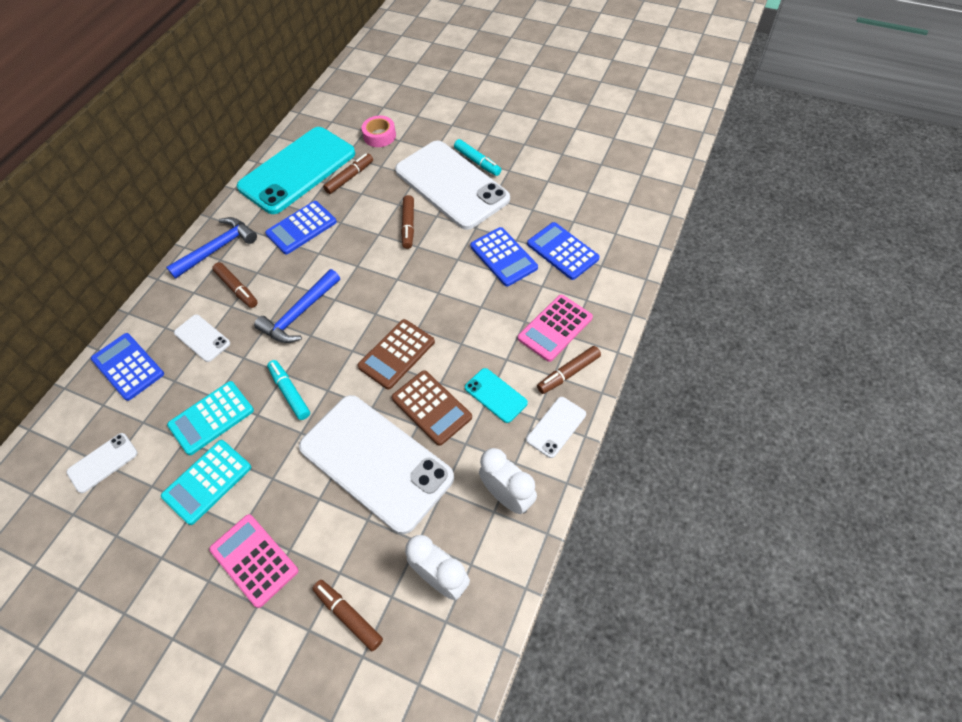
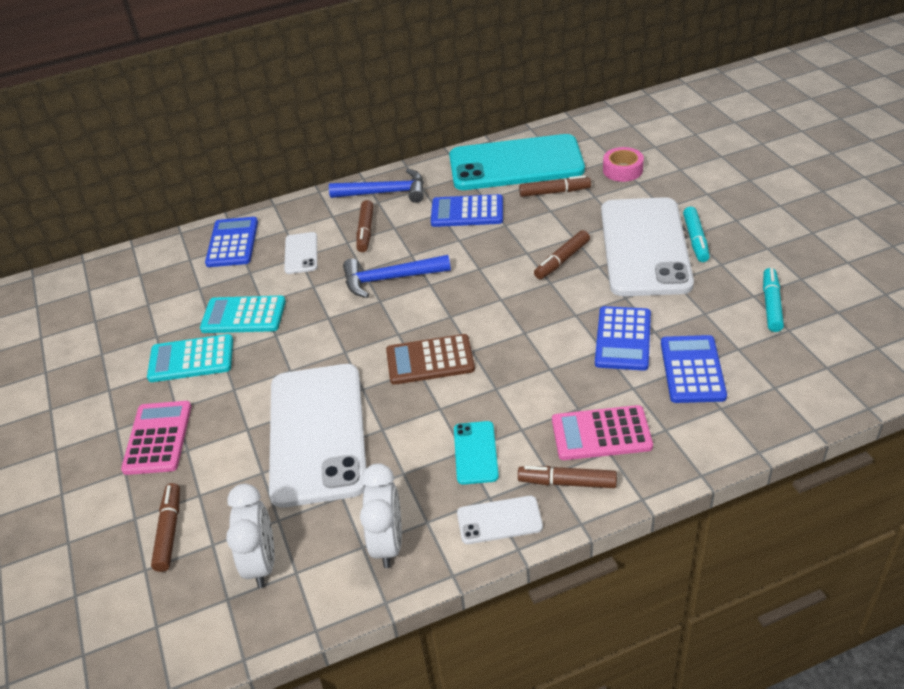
camera: 45 degrees right, 15 degrees down
(103, 463) = (147, 299): white phone -> none
(290, 392) = (316, 334): turquoise marker -> turquoise marker (771, 305)
(431, 407) = (409, 423): brown calculator -> none

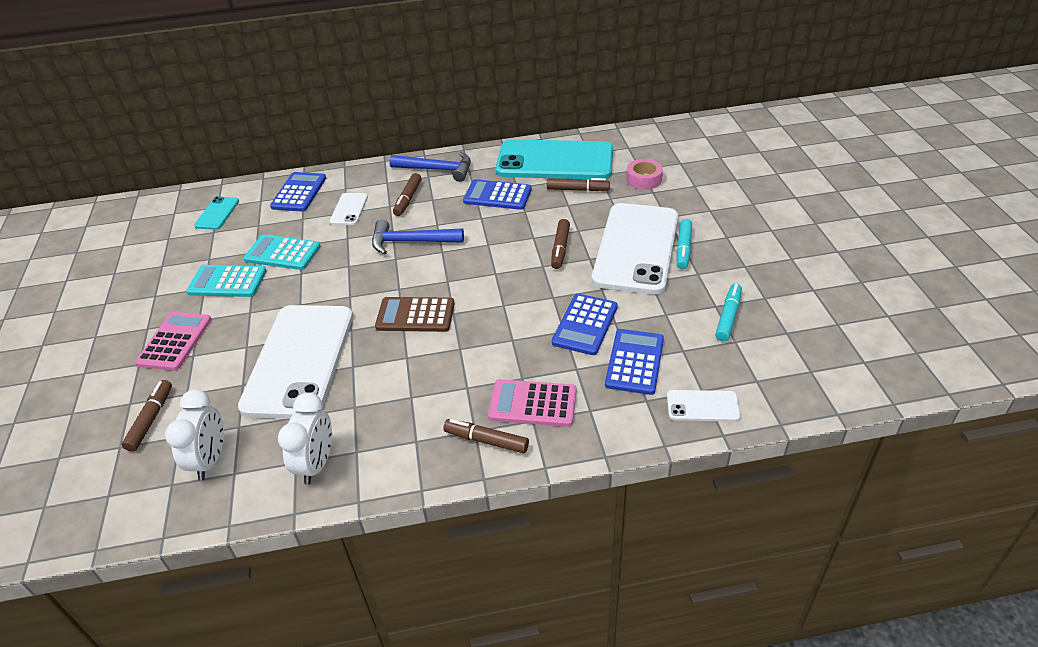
camera: 10 degrees right, 0 degrees up
(475, 453) = (420, 400): turquoise phone -> turquoise phone (217, 213)
(499, 520) = (416, 462): white phone -> white phone (702, 406)
(562, 260) = (560, 249): brown marker -> brown marker turned 45 degrees counterclockwise

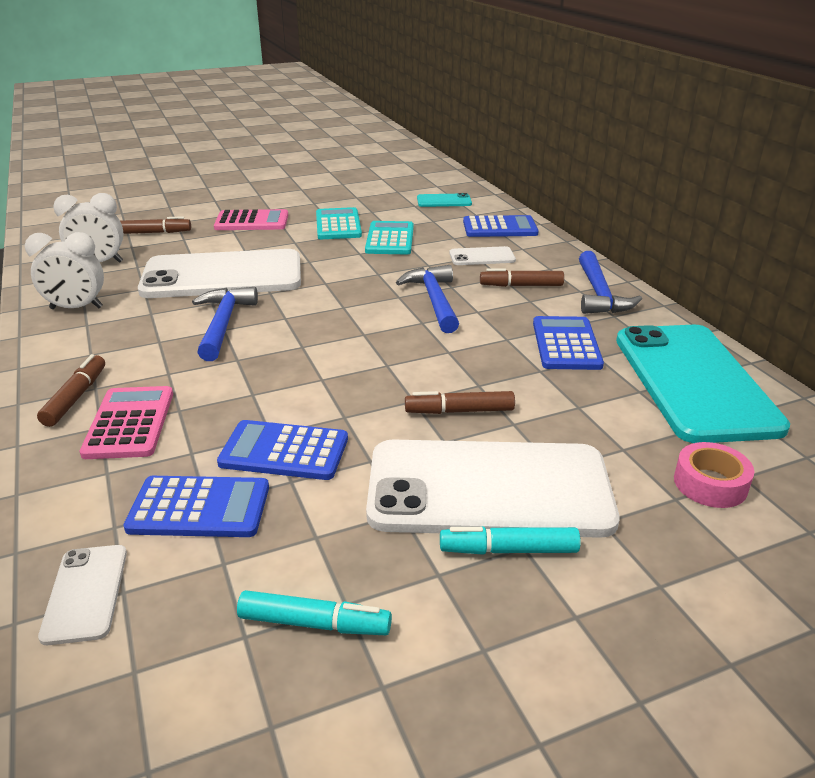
camera: 75 degrees right, 10 degrees down
(397, 357) = (223, 324): none -> blue hammer
(415, 315) = (295, 323): brown calculator -> none
(578, 190) = (626, 412): brown marker -> none

